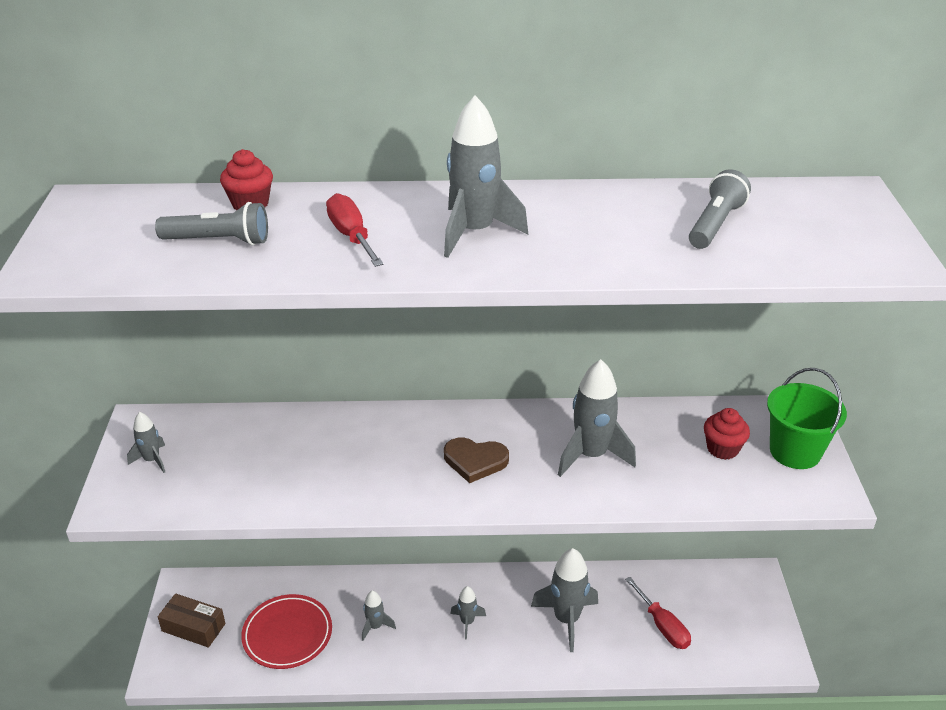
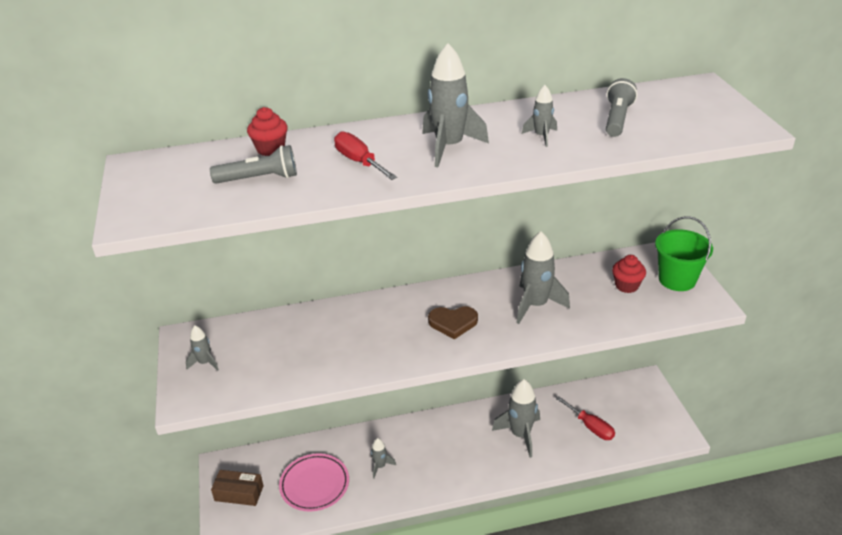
camera: 10 degrees left, 0 degrees up
(287, 634) = (314, 485): red plate -> pink plate
(467, 622) = (448, 450): grey rocket -> grey rocket (541, 136)

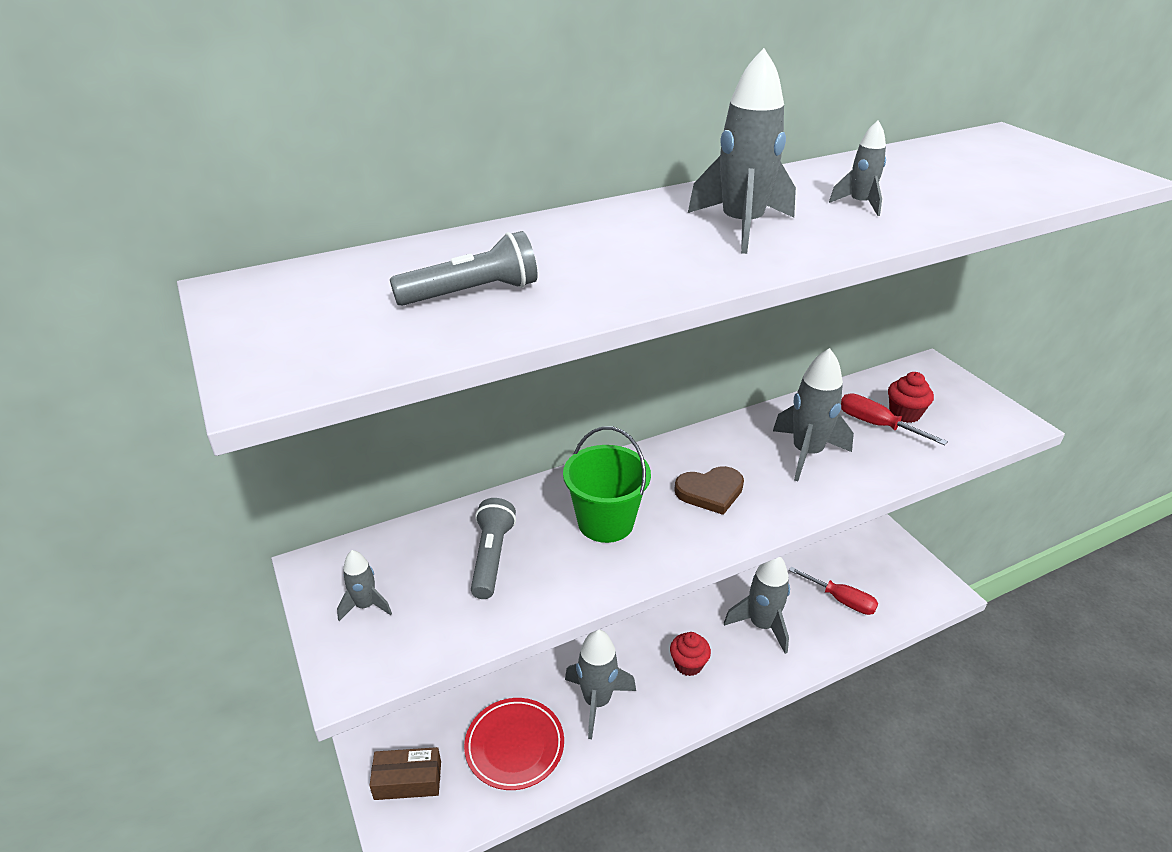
camera: 15 degrees left, 0 degrees up
(270, 149) = (464, 250): red cupcake -> red cupcake (688, 664)
(314, 485) = (514, 746): pink plate -> red plate
(359, 162) = (620, 256): red screwdriver -> red screwdriver (876, 425)
(380, 466) = (597, 701): grey rocket -> grey rocket, size x1.91
(617, 119) = (939, 177): grey flashlight -> grey flashlight (491, 557)
(677, 279) = (959, 399): green bucket -> green bucket (605, 522)

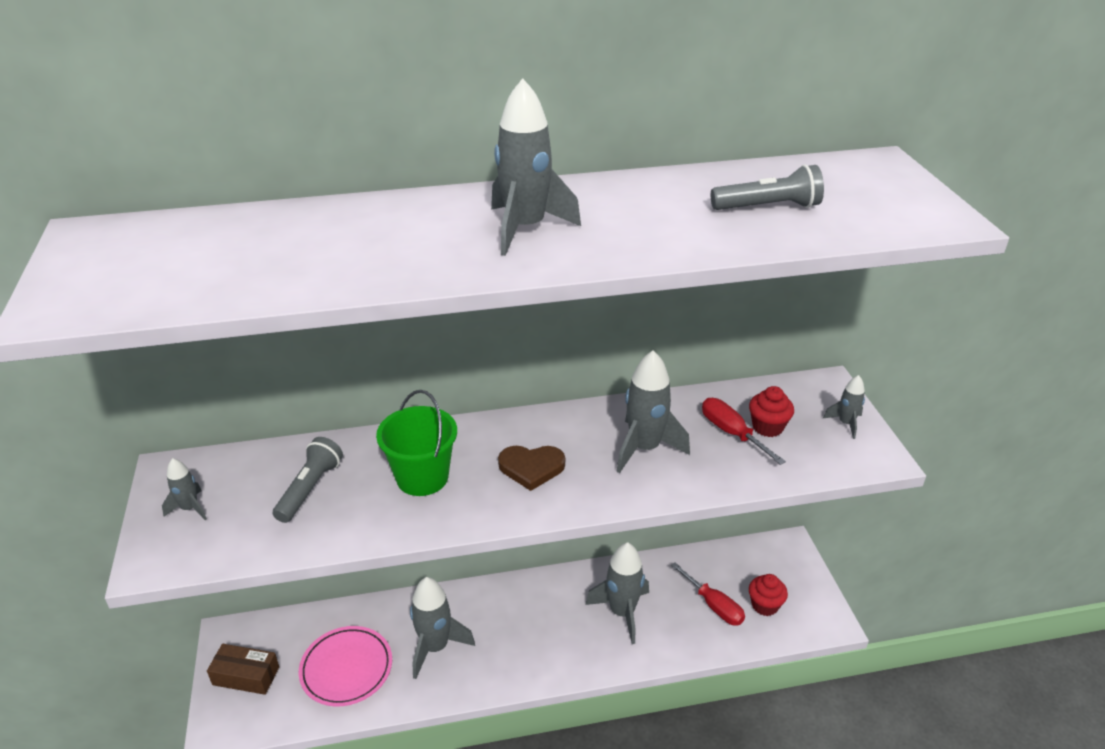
camera: 15 degrees right, 0 degrees up
(472, 293) = (251, 261): grey flashlight -> grey flashlight (768, 207)
(514, 746) = (346, 668): red plate -> pink plate
(688, 664) = (534, 633): red cupcake -> red cupcake (764, 605)
(860, 204) = (655, 220): grey rocket -> grey rocket (845, 423)

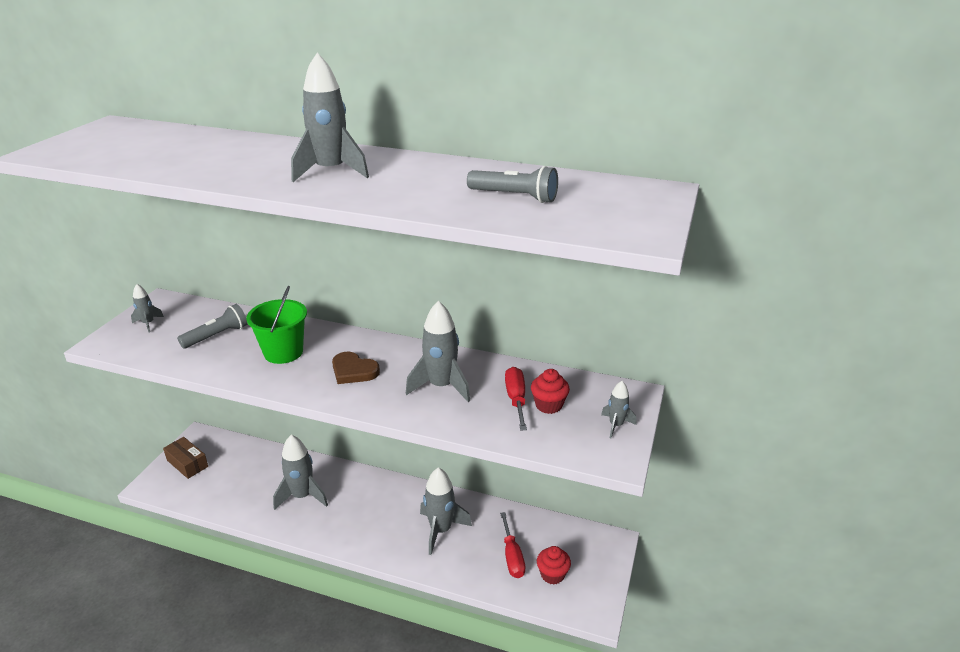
camera: 30 degrees right, 5 degrees down
(346, 668) = (242, 485): pink plate -> none

